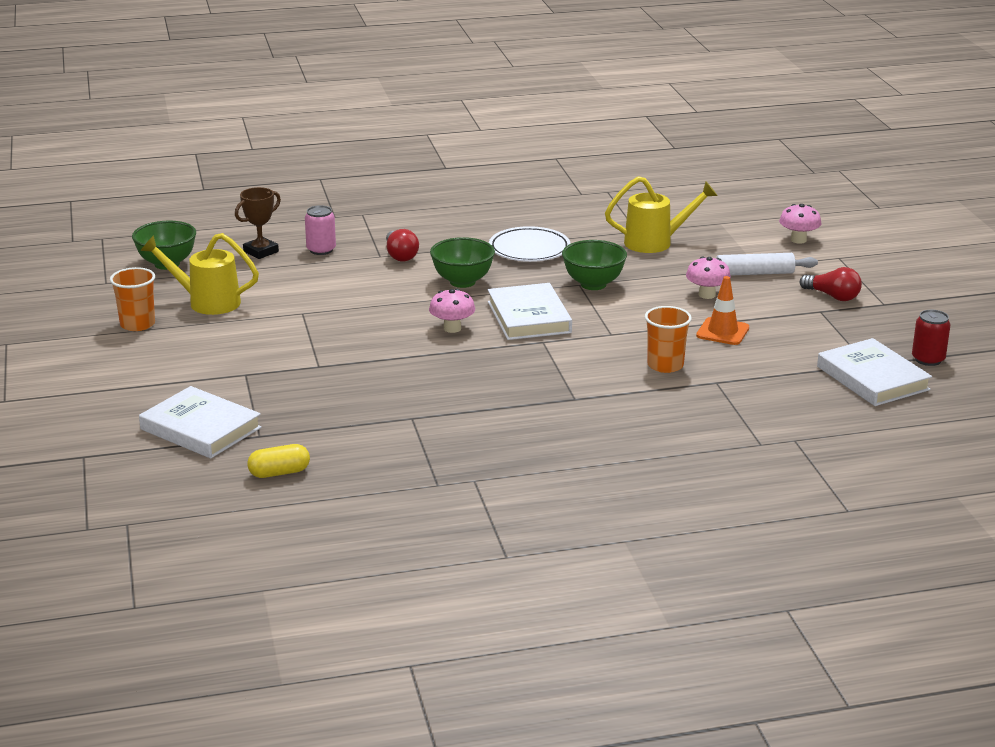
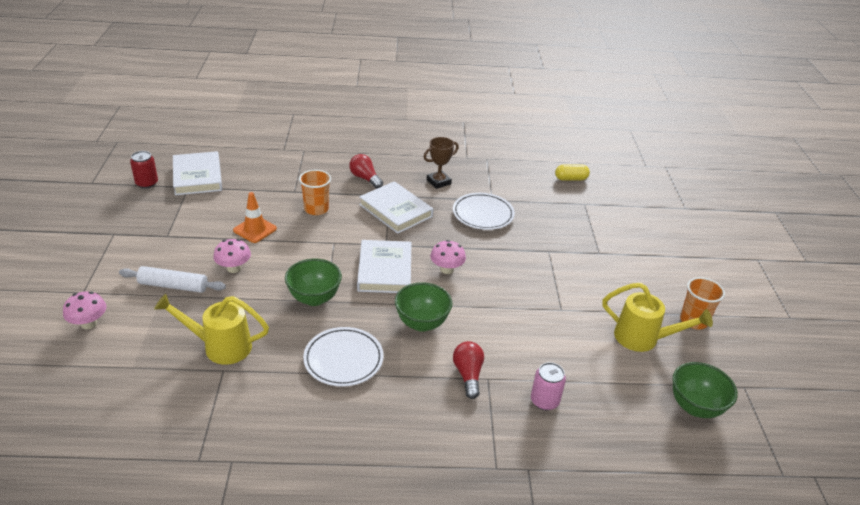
camera: 170 degrees left, 10 degrees up
(201, 428) = (620, 214): white book -> white book (395, 211)
(261, 252) = (605, 410): brown trophy -> brown trophy (438, 182)
(421, 395) = (483, 214): none -> white plate
(832, 296) = (141, 248): red light bulb -> red light bulb (365, 178)

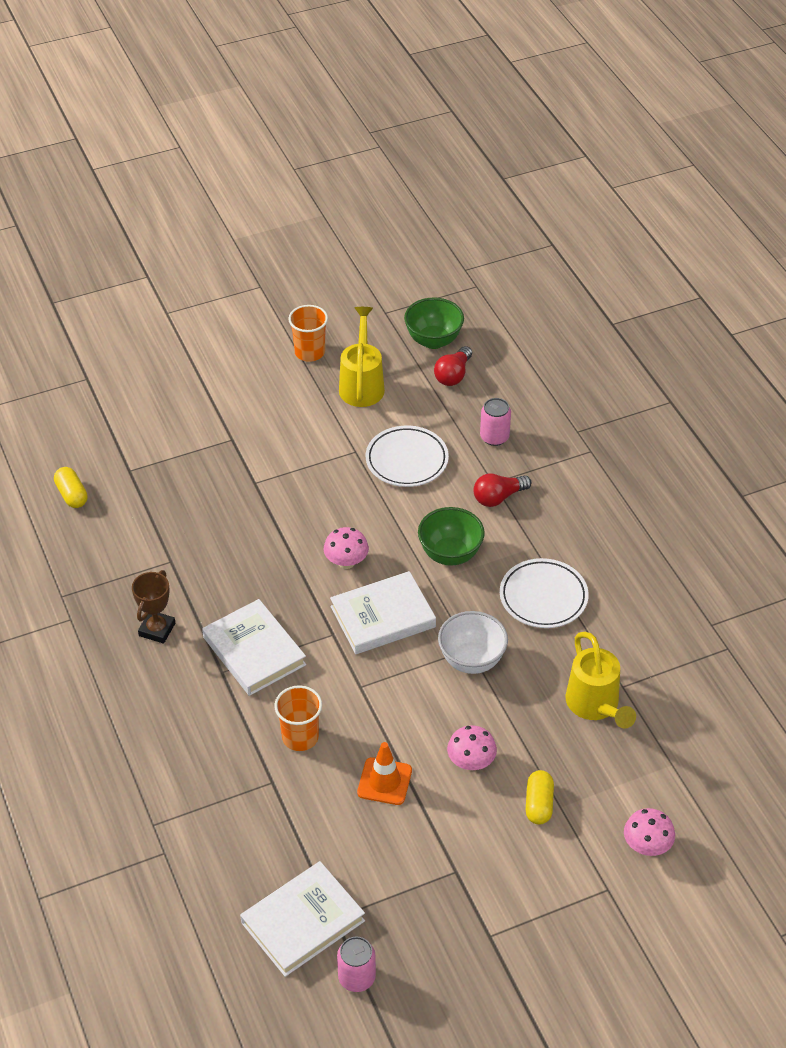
camera: 110 degrees left, 10 degrees up
(147, 183) = (356, 977): red can -> pink can
(173, 286) = (538, 804): white rolling pin -> yellow capsule
(314, 298) = (471, 660): green bowl -> white bowl
(365, 178) = (193, 714): red light bulb -> red light bulb (453, 375)
(395, 211) = (254, 651): white book -> white book turned 60 degrees counterclockwise
(438, 182) = (157, 629): brown trophy -> brown trophy turned 75 degrees clockwise
(483, 214) = (211, 561): white plate -> white plate (407, 460)

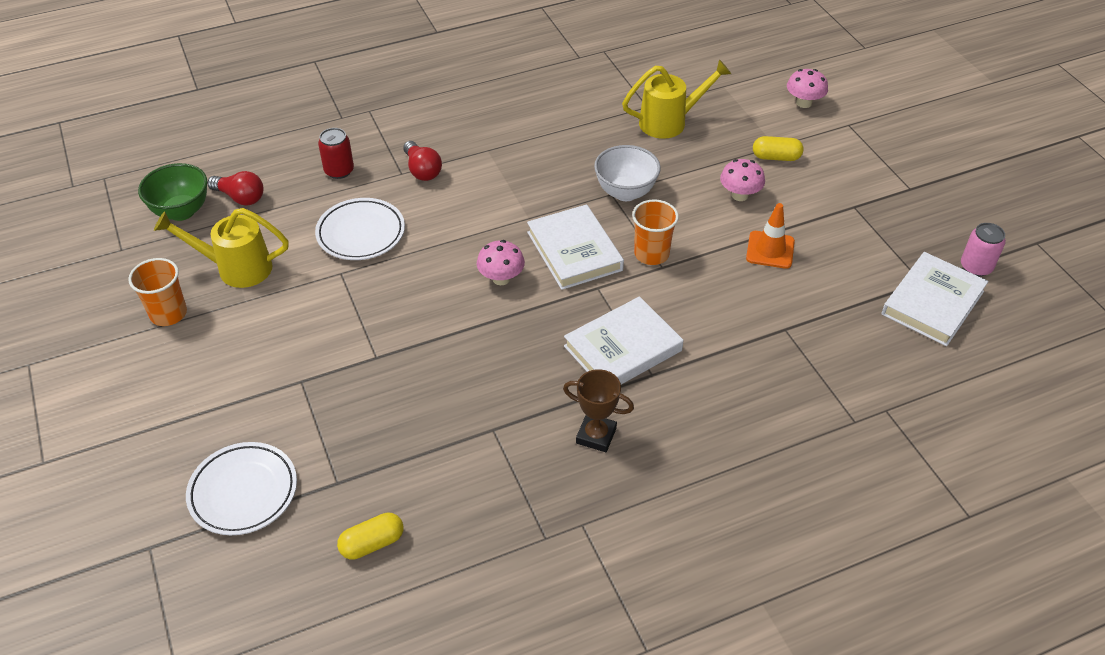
camera: 90 degrees left, 0 degrees up
(300, 737) = (728, 309): orange cup -> orange cup (651, 254)
(303, 922) = (933, 303): white book -> white book turned 75 degrees clockwise
(450, 554) = (494, 204): green bowl -> none
(494, 437) = (339, 171): pink can -> red can
(543, 597) = (549, 146): white plate -> white plate (243, 492)

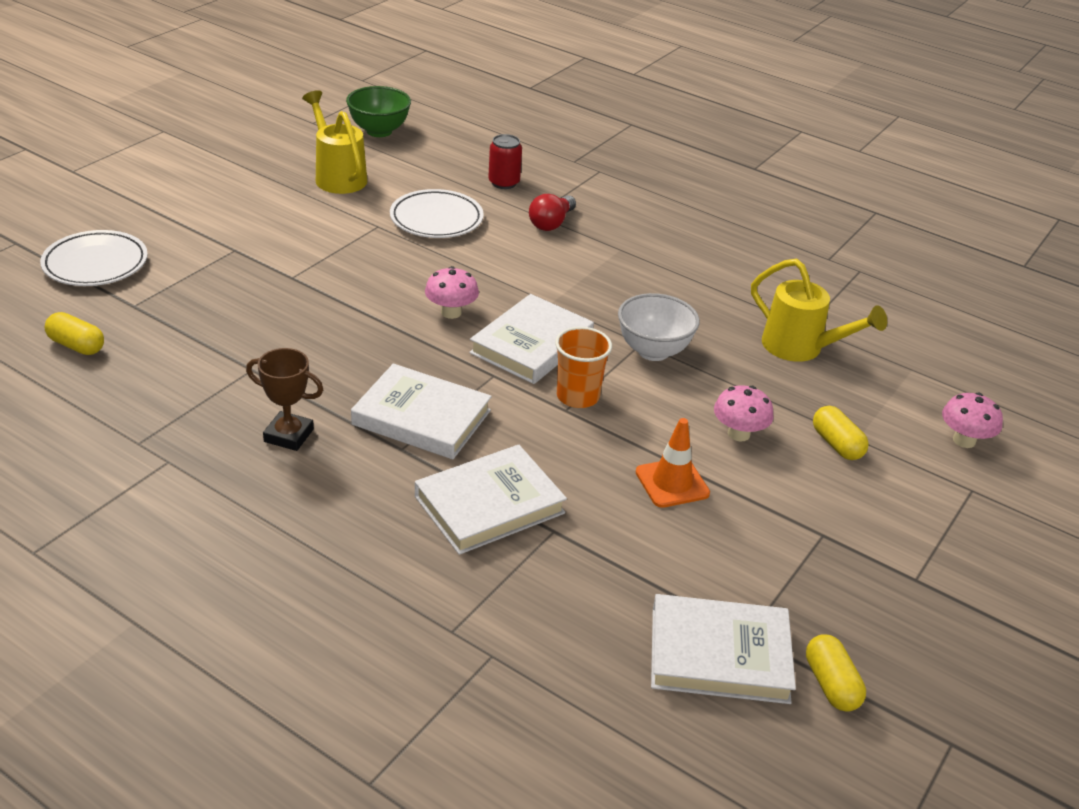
camera: 55 degrees right, 10 degrees down
(168, 314) = (261, 166): orange cup -> none
(240, 197) = (421, 150): red light bulb -> none
(596, 435) = (288, 435): brown trophy -> brown trophy turned 60 degrees counterclockwise
(741, 351) = (489, 505): none -> white book
(976, 267) = (831, 684): pink can -> yellow capsule

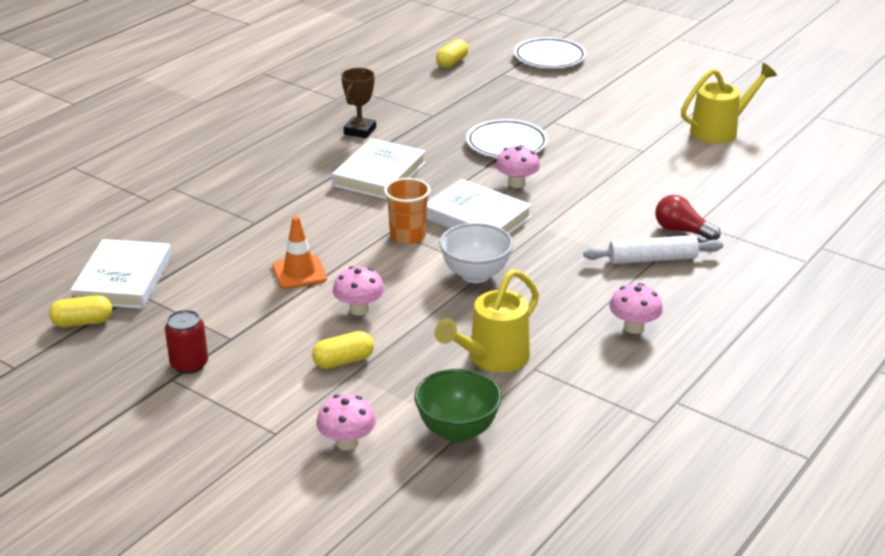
camera: 95 degrees right, 5 degrees down
(379, 131) = (819, 145): green bowl -> green bowl (457, 431)
(436, 219) = (664, 175): white plate -> white plate (506, 144)
(489, 505) = (283, 199): white book -> none
(504, 183) = (751, 207): red can -> red can (189, 364)
(606, 245) = (652, 259): none -> white rolling pin
(726, 267) = (634, 327): none -> pink mushroom

